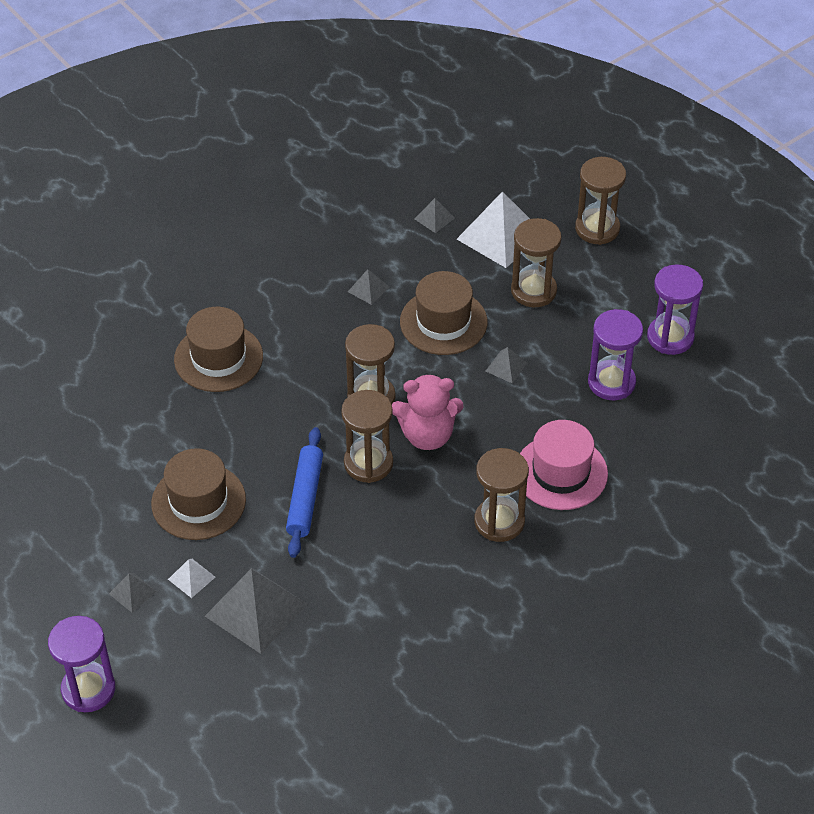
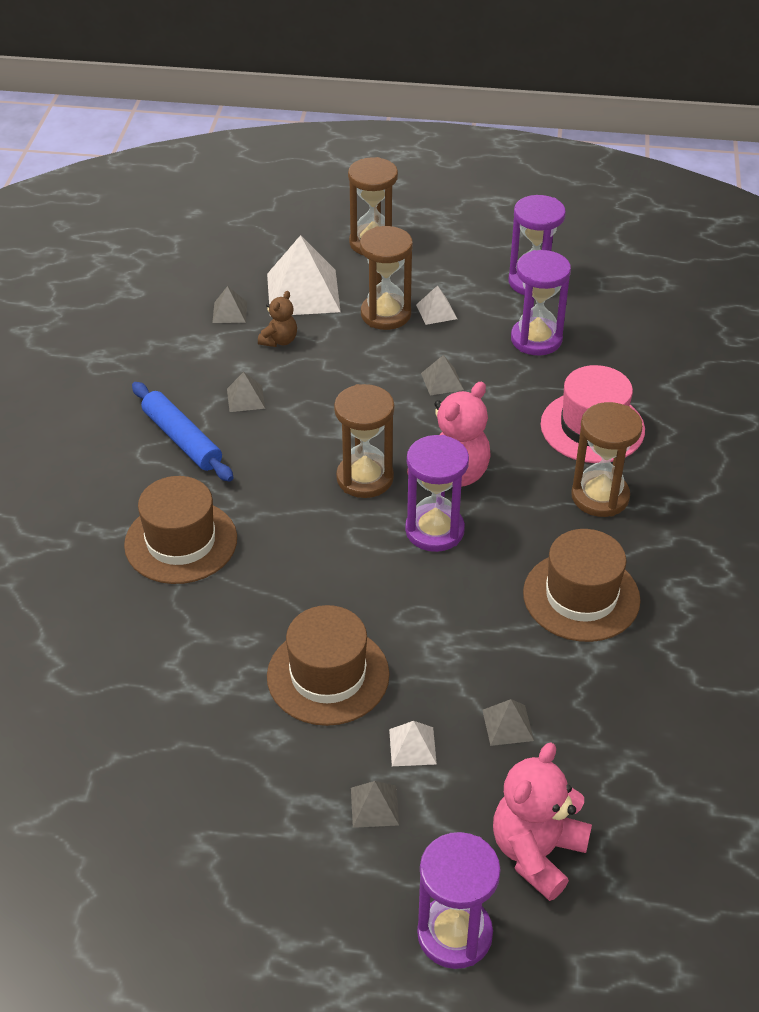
camera: 45 degrees left, 5 degrees down
(180, 687) = (537, 852): none -> pink teddy bear
(256, 610) = (508, 725): grey pyramid -> grey pyramid, size x0.47
(305, 498) = (420, 598): blue rolling pin -> blue rolling pin (182, 439)
(368, 463) = (434, 530): brown hourglass -> purple hourglass
(439, 262) = (279, 340): none -> brown teddy bear
(443, 322) = (345, 382): brown hat -> brown hat (581, 596)
(570, 313) = (436, 311): none -> white pyramid

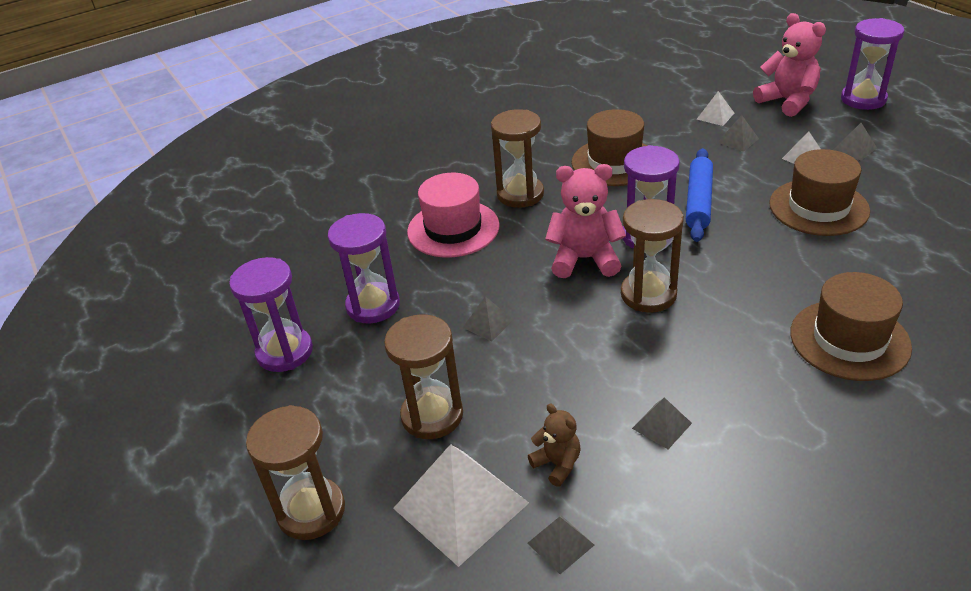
camera: 125 degrees left, 5 degrees down
(182, 439) = (765, 427): blue rolling pin -> blue rolling pin (698, 201)
(279, 340) = (557, 464): brown teddy bear -> brown teddy bear turned 60 degrees clockwise
(436, 311) = (392, 385): white pyramid -> white pyramid (715, 116)
(537, 852) = (787, 101): pink teddy bear -> pink teddy bear turned 120 degrees counterclockwise

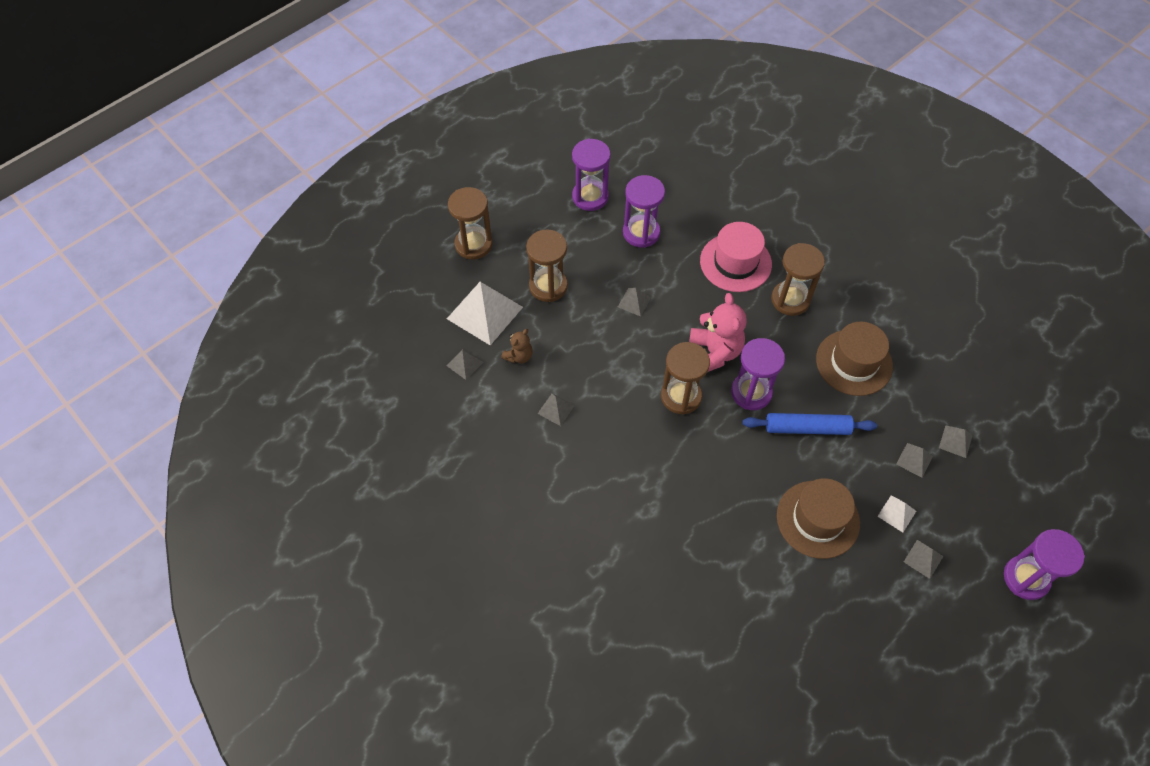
camera: 75 degrees right, 20 degrees up
(715, 116) = (955, 441): white pyramid -> grey pyramid
(787, 101) = (1002, 506): pink teddy bear -> none
(849, 340) = (652, 525): brown hat -> none

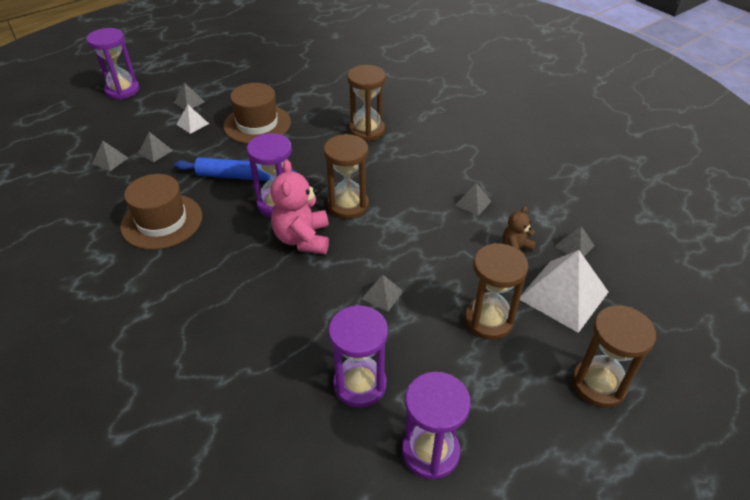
camera: 175 degrees left, 15 degrees down
(735, 262) = (243, 333): pink hat -> none
(790, 300) = (196, 285): brown hourglass -> brown hourglass (367, 130)

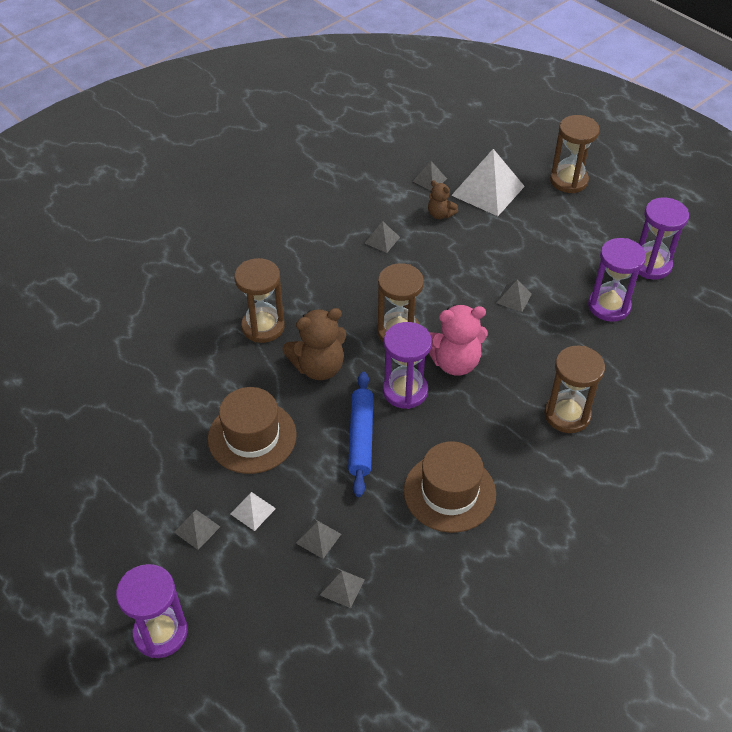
camera: 95 degrees left, 5 degrees up
(317, 157) = (318, 367): none -> brown teddy bear
(488, 320) = (525, 233): brown hourglass -> brown hourglass (567, 415)

